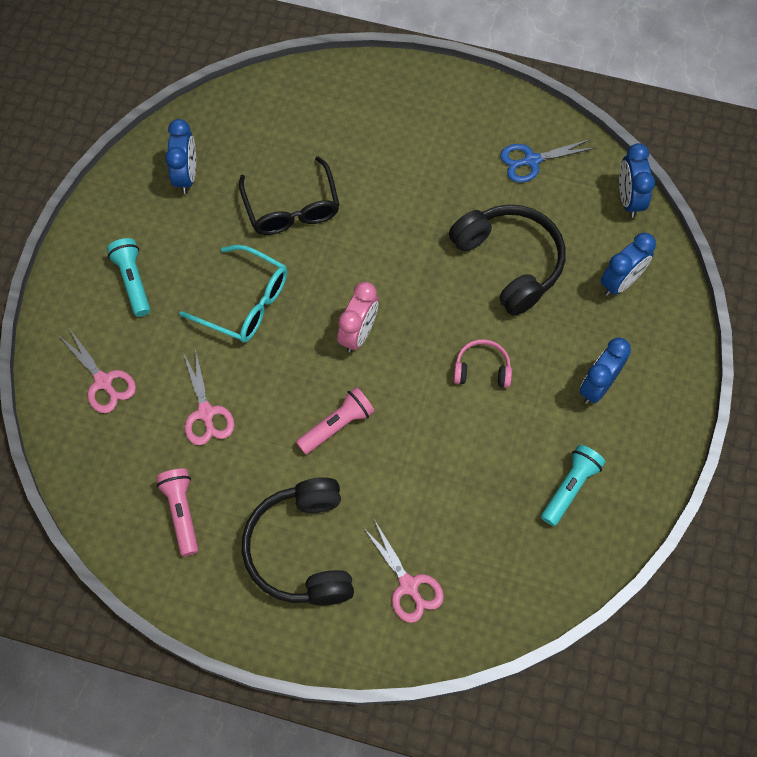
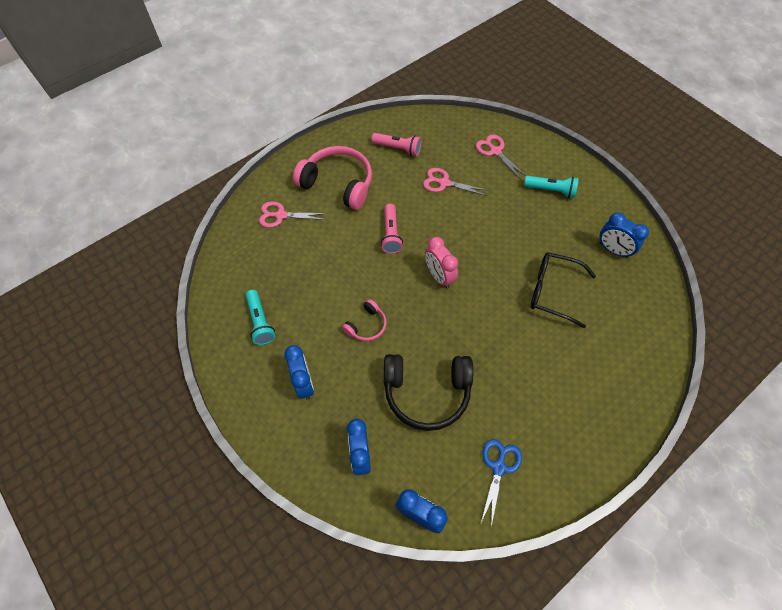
camera: 125 degrees right, 5 degrees down
(103, 382) = (495, 151): pink scissors -> pink scissors turned 60 degrees clockwise
(245, 303) = (500, 233): turquoise glasses -> none
(302, 549) = (338, 184): black headphones -> pink headphones

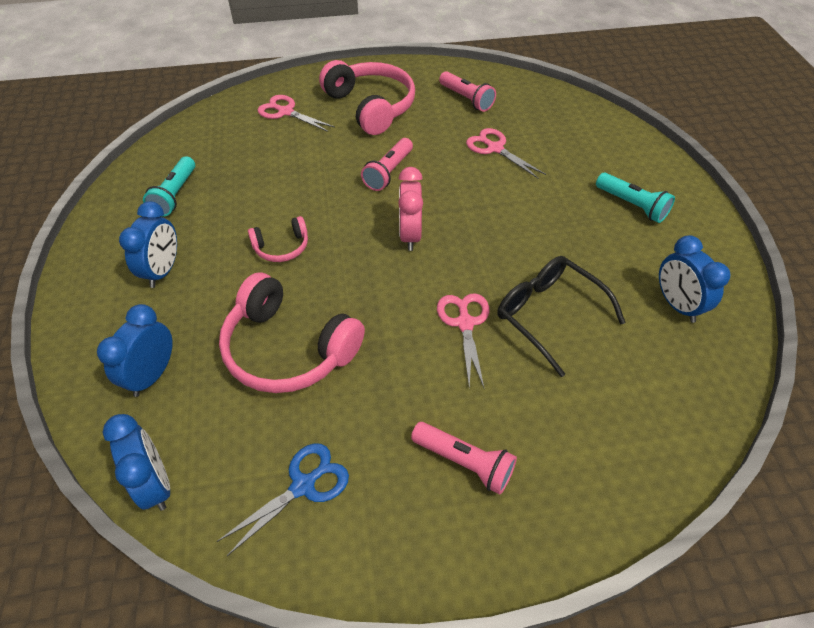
camera: 30 degrees right, 10 degrees down
(426, 392) = (288, 349): black headphones -> pink headphones
(495, 151) = (586, 141): pink scissors -> pink scissors (465, 323)
(569, 405) = (464, 462): none -> pink flashlight

